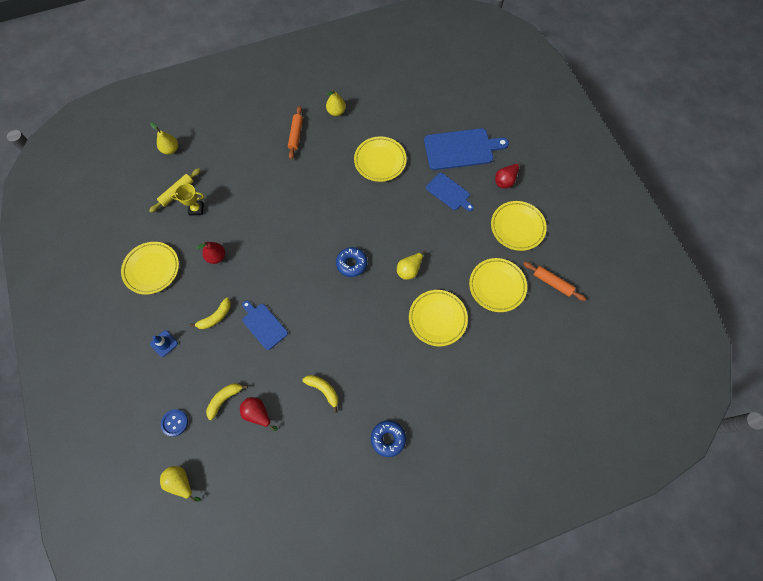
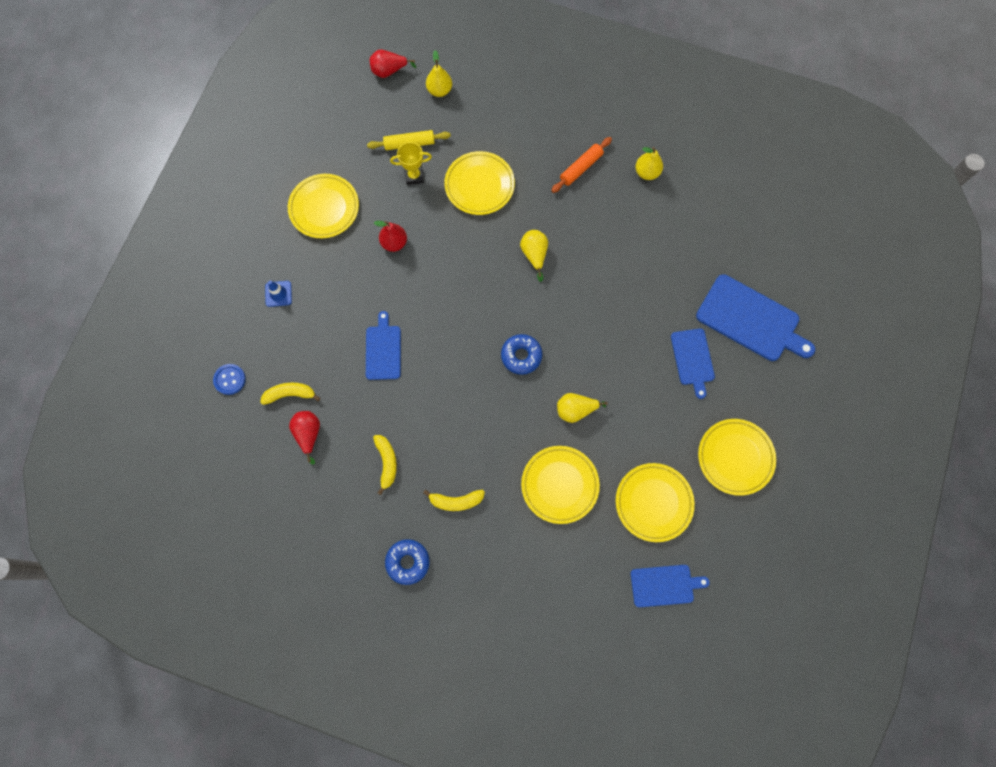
camera: 40 degrees right, 5 degrees up
(181, 482) = (193, 441): yellow pear -> yellow pear (534, 255)
(196, 209) = (414, 176): yellow trophy -> yellow trophy turned 45 degrees counterclockwise
(215, 317) = (345, 305): yellow banana -> yellow banana (456, 501)
(380, 161) = (647, 265): yellow plate -> yellow plate (479, 185)
(505, 180) = (770, 395): red pear -> red pear (389, 71)
(543, 326) = (664, 585): none -> blue cutting board
(552, 283) = (718, 549): orange rolling pin -> none

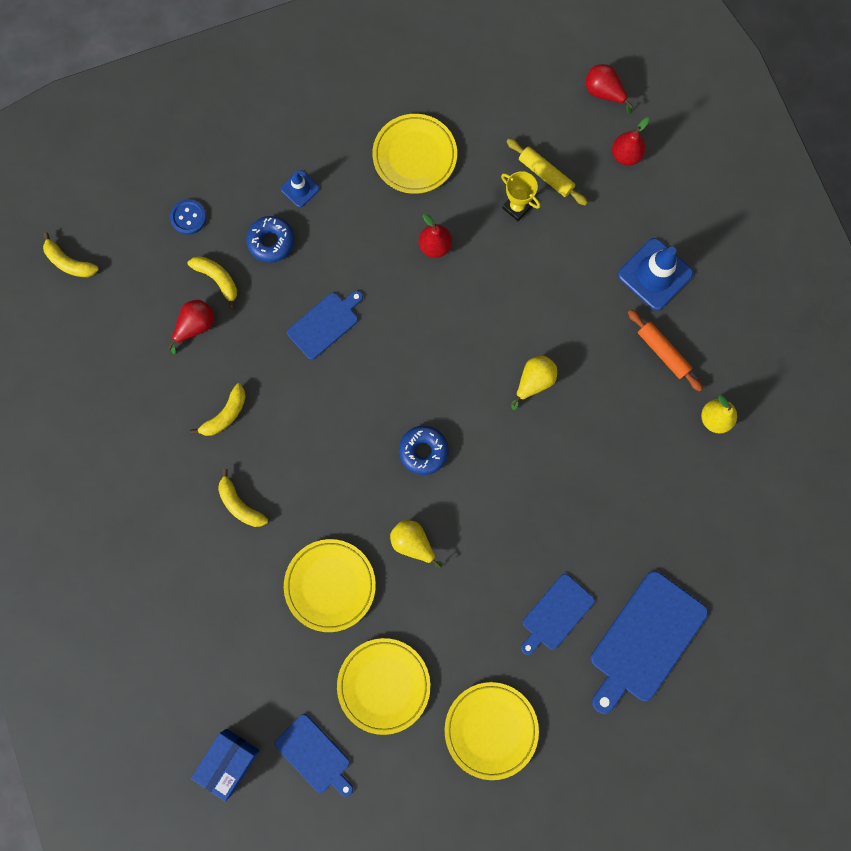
camera: 50 degrees right, 5 degrees up
(185, 484) = (69, 262): none -> yellow banana
(408, 562) = (153, 507): blue donut -> blue donut (271, 241)
(439, 90) = (625, 155): yellow pear -> red pear
(479, 185) = (560, 273): yellow plate -> none
(529, 134) = (655, 274): none -> blue traffic cone
(581, 168) = (663, 352): orange rolling pin -> orange rolling pin turned 45 degrees clockwise
(624, 647) = (229, 761): none -> blue box
(751, 320) = (645, 640): blue cutting board -> blue cutting board turned 45 degrees clockwise

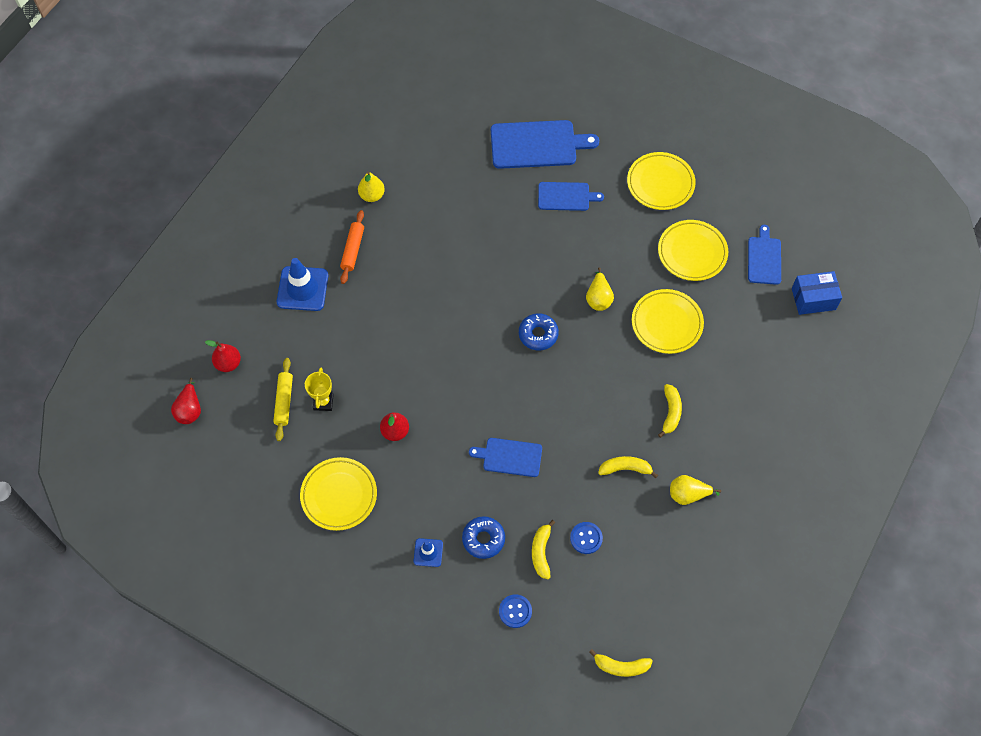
camera: 130 degrees left, 15 degrees down
(69, 262) = (621, 666): yellow banana -> yellow banana turned 105 degrees clockwise
(196, 326) = (586, 538): red pear -> blue button
(534, 382) = (436, 306): yellow pear -> yellow pear (688, 494)

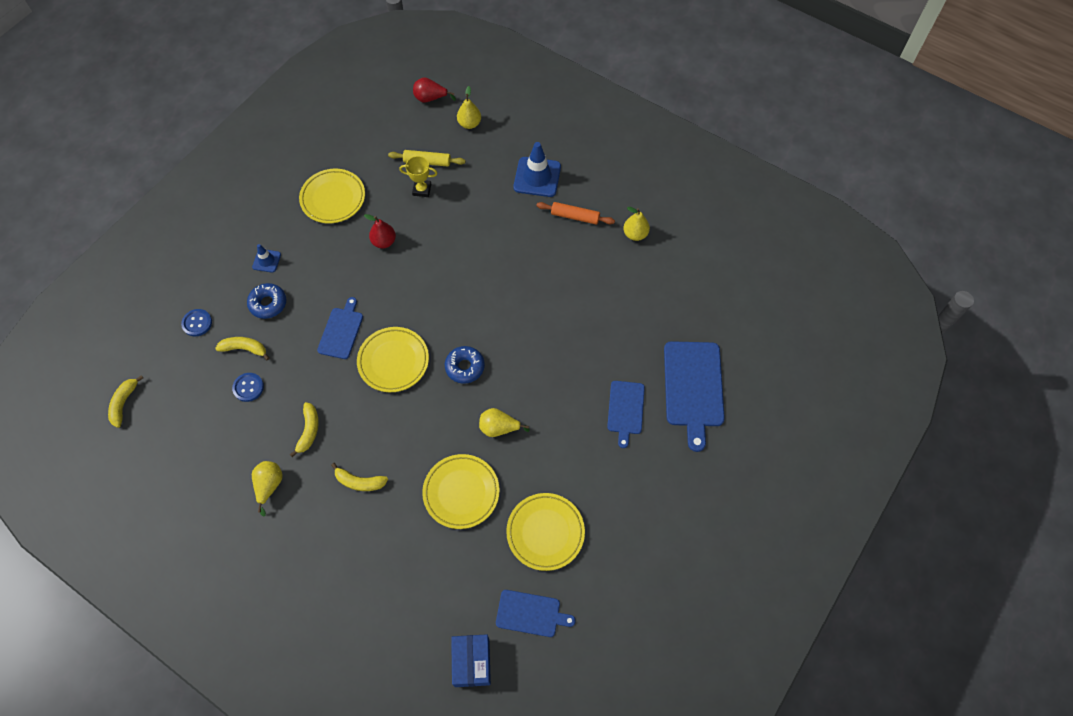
camera: 95 degrees right, 0 degrees up
(228, 363) = (469, 124): red pear -> yellow pear
(660, 183) = (638, 511): yellow plate -> yellow plate (393, 361)

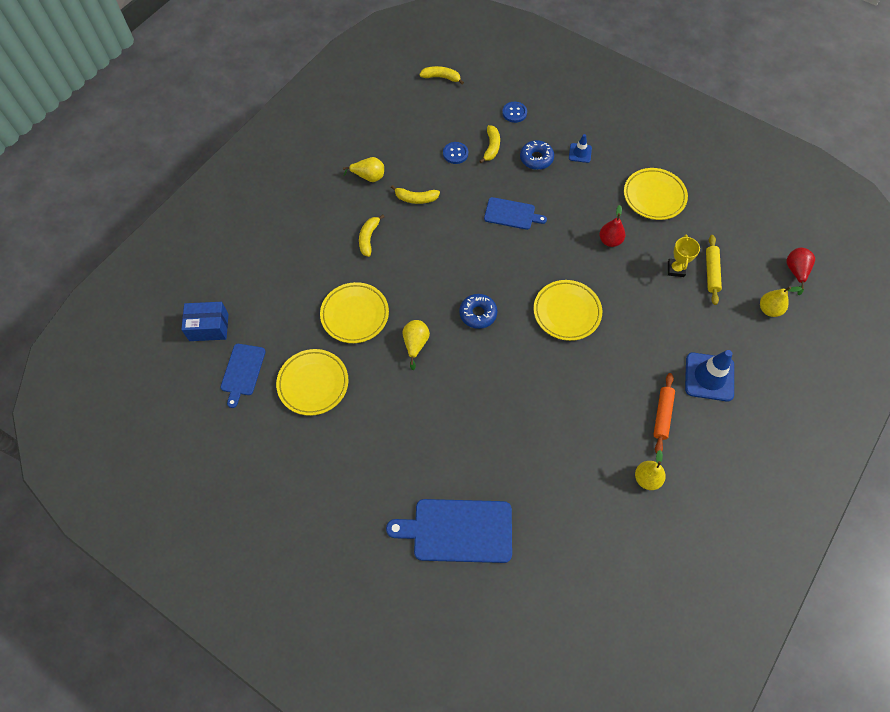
camera: 90 degrees right, 0 degrees up
(393, 361) = (482, 256): yellow plate -> yellow plate (567, 312)
(625, 410) = (433, 459): blue cutting board -> none

